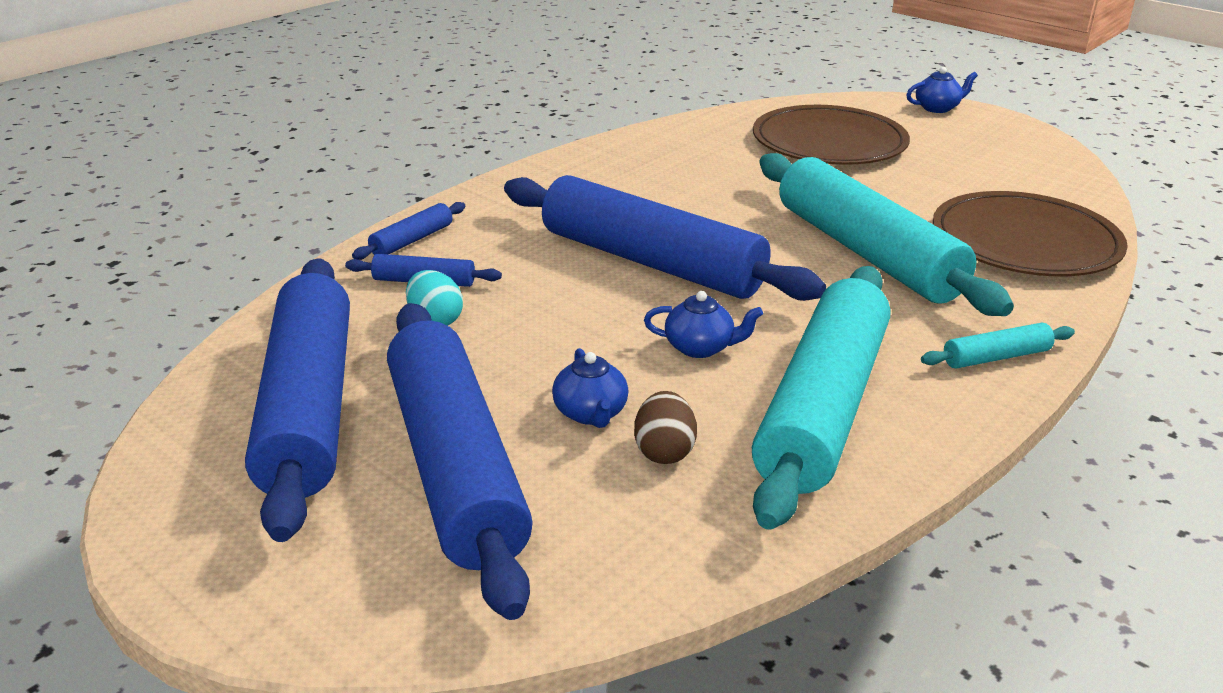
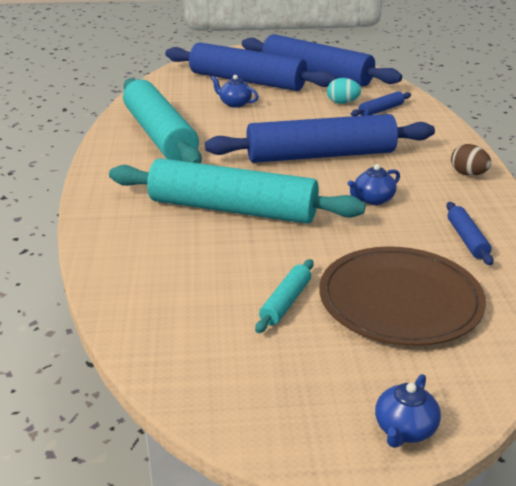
camera: 135 degrees right, 0 degrees up
(412, 240) = (428, 119): blue rolling pin -> blue rolling pin (467, 239)
(664, 452) = (194, 105): brown egg -> brown egg (468, 174)
(700, 347) = (235, 134): blue teapot -> blue teapot (373, 199)
(996, 357) = (108, 182): turquoise rolling pin -> turquoise rolling pin (286, 302)
(1025, 241) = (151, 265): brown plate -> none

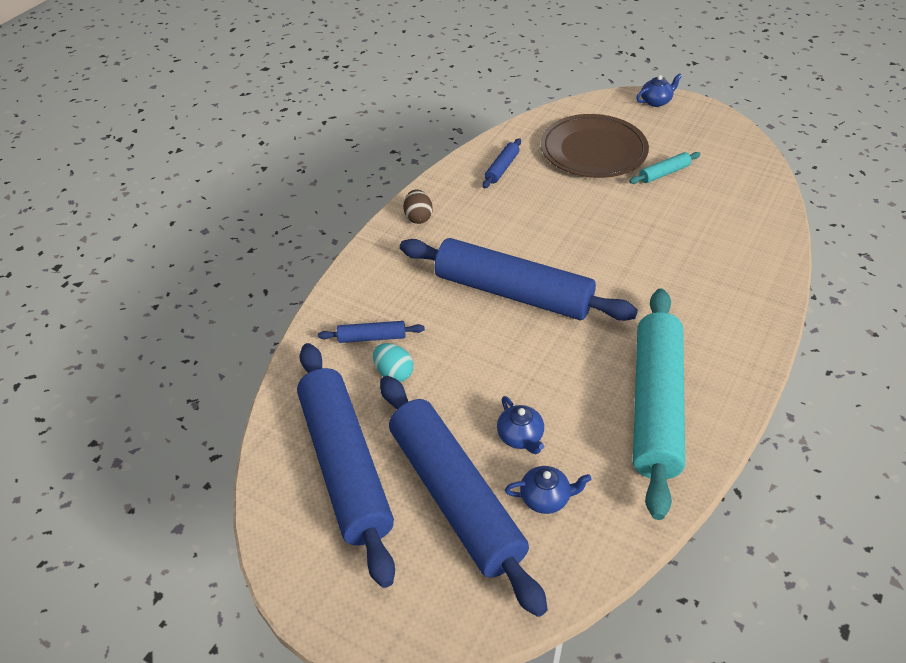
camera: 145 degrees left, 15 degrees up
(232, 209) = (646, 260): turquoise rolling pin -> none
(373, 199) = (525, 224): blue teapot -> blue teapot (545, 498)

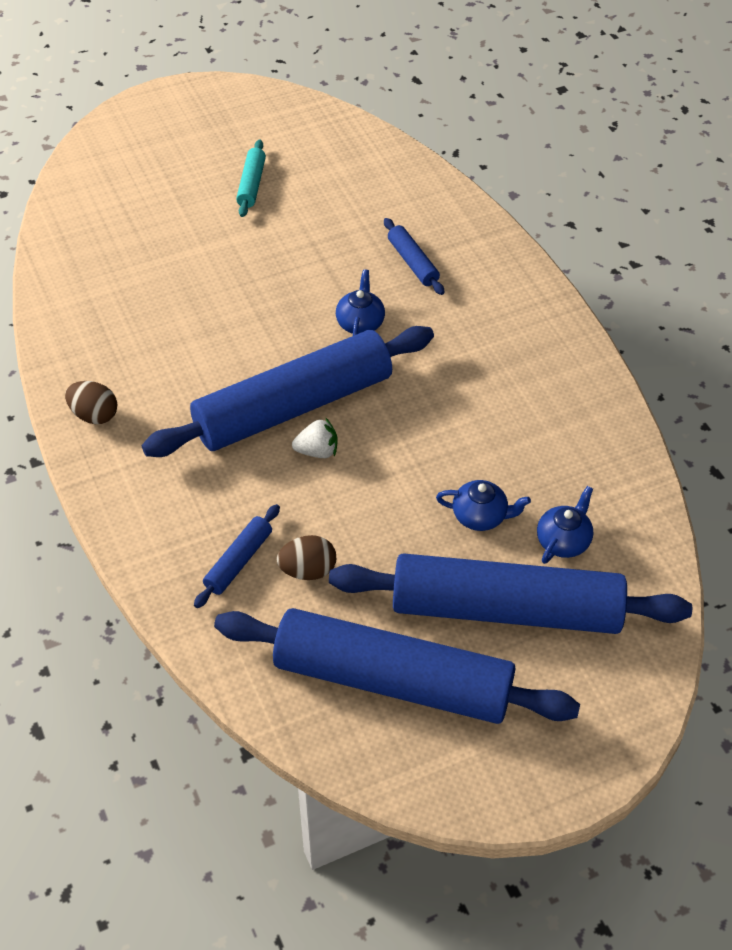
camera: 55 degrees left, 5 degrees up
(394, 373) = (308, 570): turquoise egg -> brown egg
(490, 324) = (317, 451): none -> white strawberry
(502, 168) = (96, 297): blue rolling pin -> blue rolling pin (413, 262)
(593, 150) = (155, 209): brown plate -> none
(655, 406) = (531, 396): turquoise rolling pin -> none
(656, 101) = (138, 113): blue teapot -> blue teapot (360, 323)

